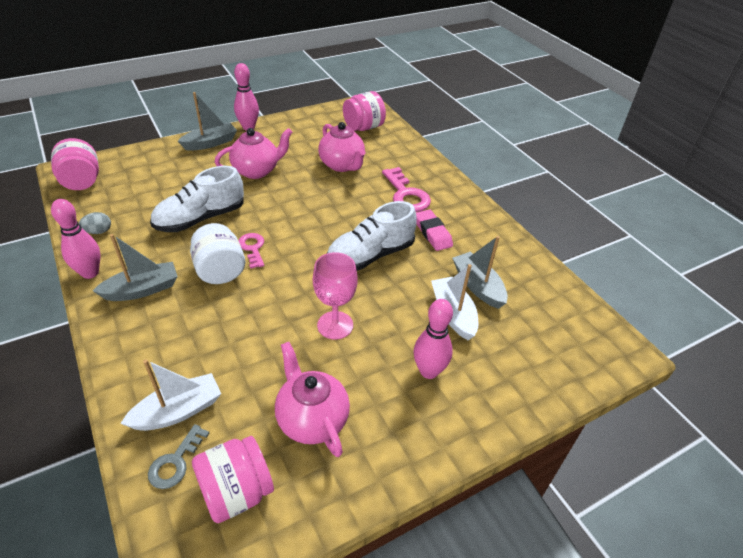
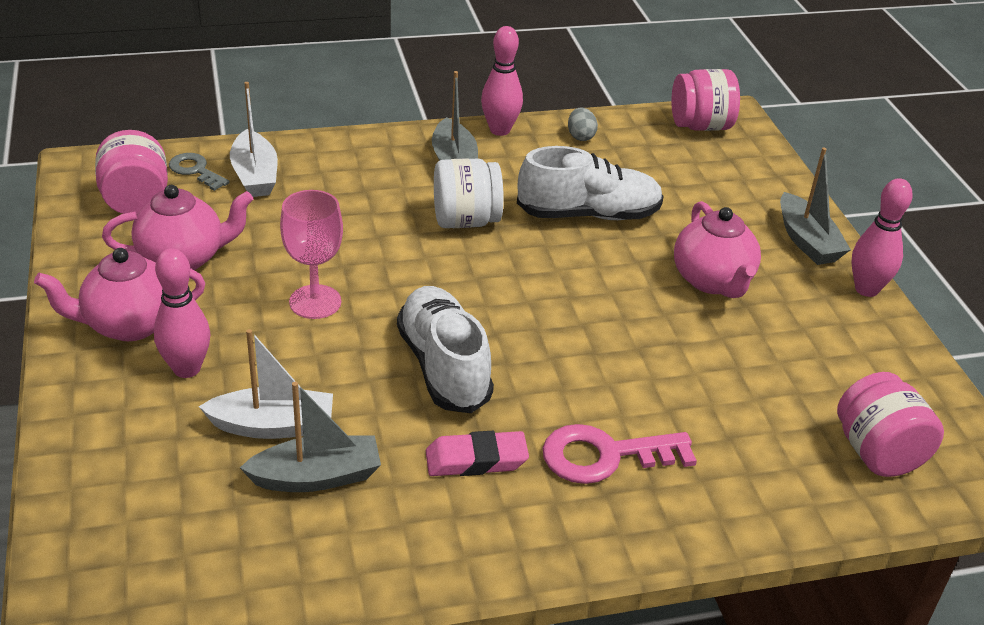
camera: 105 degrees right, 5 degrees down
(200, 218) = (588, 214): white shoe -> white shoe turned 105 degrees clockwise
(252, 248) = (504, 253): pink key -> none
(342, 165) = (722, 388): pink teapot -> pink teapot (129, 325)

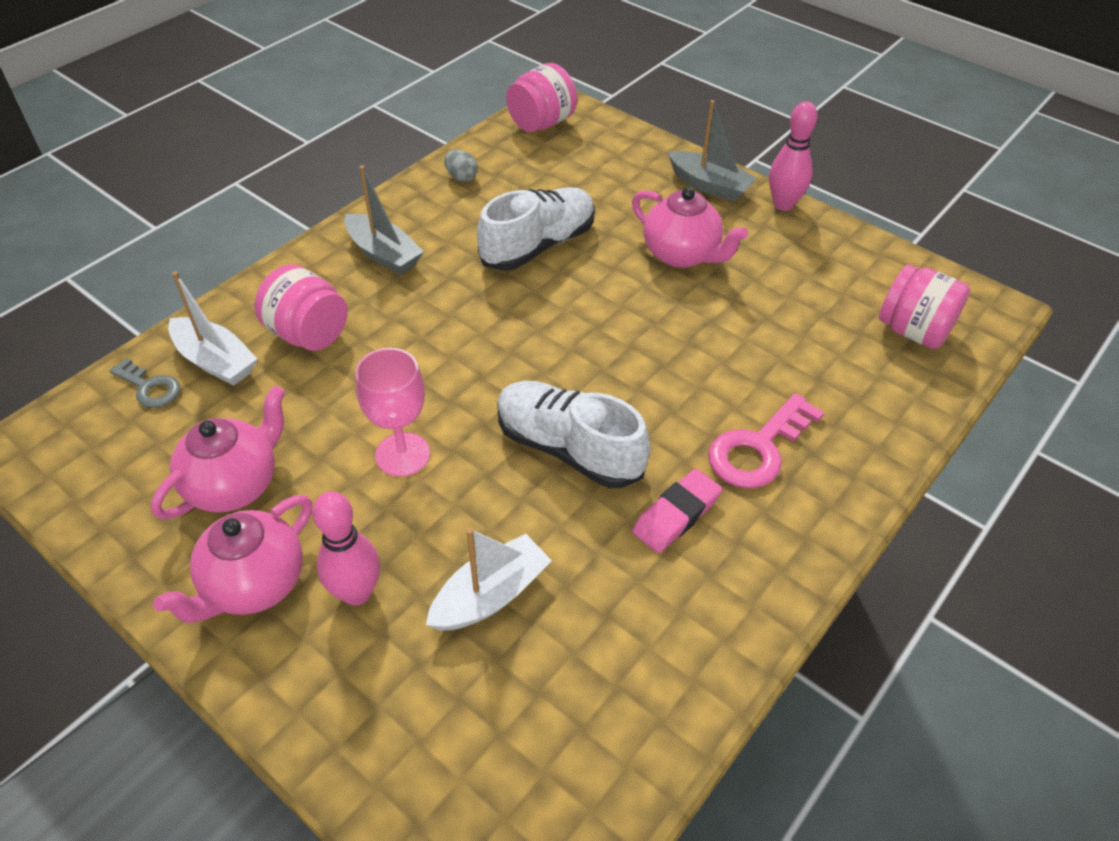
camera: 35 degrees left, 10 degrees up
(136, 201) = (121, 452): pink jar -> pink jar (308, 334)
(195, 170) = (150, 387): grey key -> grey key turned 150 degrees counterclockwise
(317, 477) = (575, 617): grey boat -> none
(465, 221) = (449, 304): white jar -> none
(500, 130) = (390, 203): pink bowling pin -> none

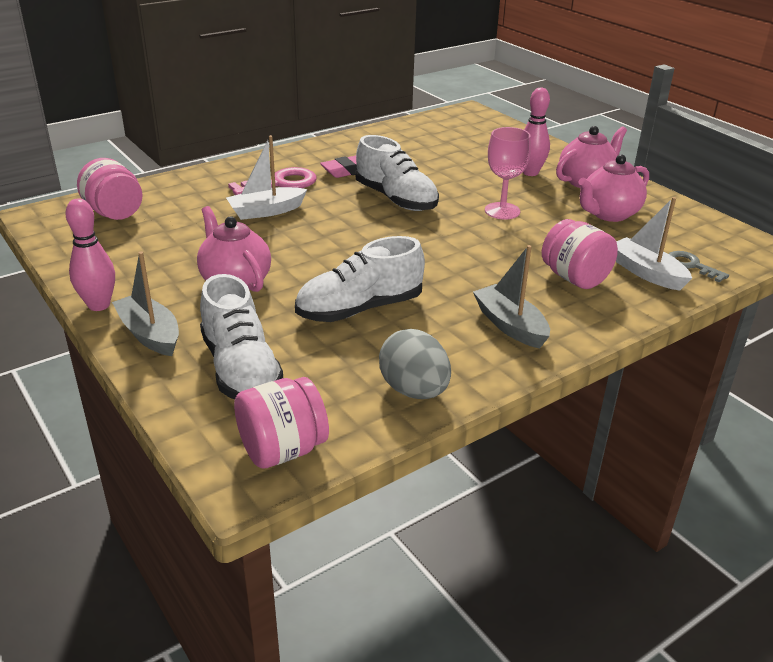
camera: 165 degrees left, 15 degrees down
(461, 177) = (414, 390): grey egg -> grey egg, size x1.88
(490, 595) = (460, 163): white boat -> white boat (266, 211)
(610, 170) = (240, 369): none -> white shoe

